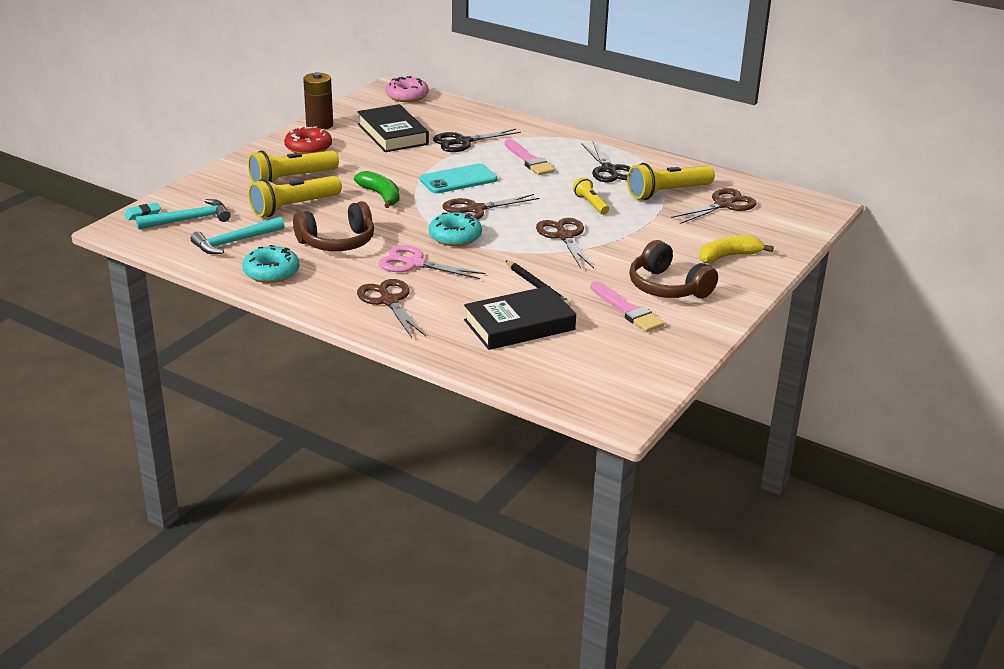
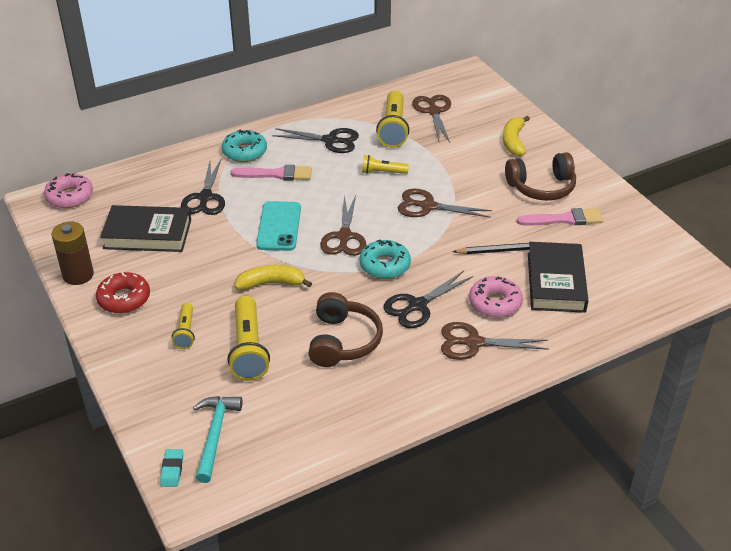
camera: 60 degrees left, 10 degrees up
(234, 242) = (290, 413): turquoise hammer -> none
(271, 272) = (371, 404): turquoise donut -> turquoise donut (244, 152)
(292, 179) = (185, 332): yellow flashlight -> yellow flashlight, size x0.56
(381, 195) = (271, 283): green banana -> yellow banana
(414, 263) = (417, 306): pink scissors -> black scissors
(455, 300) = (495, 303): none -> pink donut

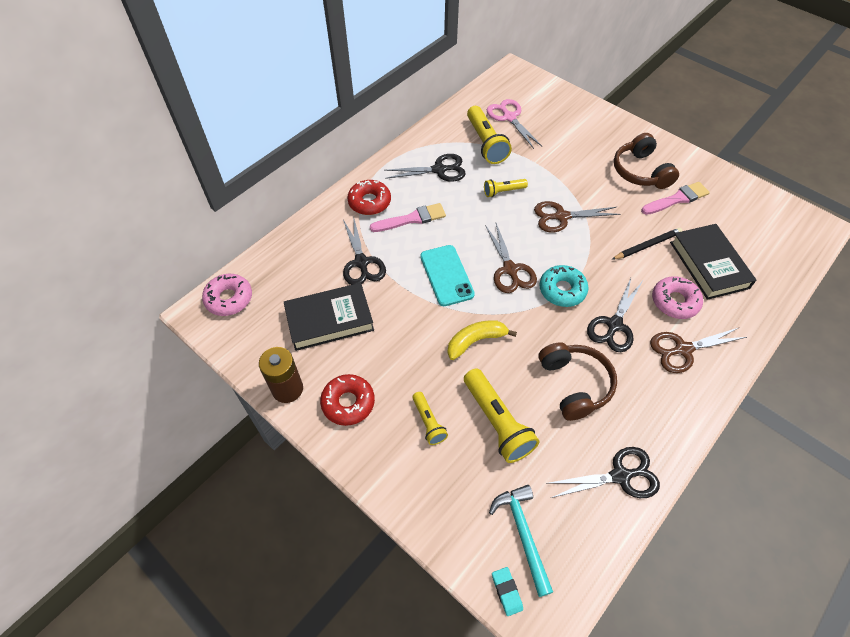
camera: 20 degrees left, 15 degrees up
(244, 152) = (369, 202): turquoise donut -> red donut
(337, 421) = (620, 476): none -> black scissors
(434, 111) = (509, 117): brown scissors -> pink scissors
(513, 141) = (591, 131): yellow banana -> none
(541, 187) = (640, 171): brown headphones -> brown headphones turned 105 degrees clockwise

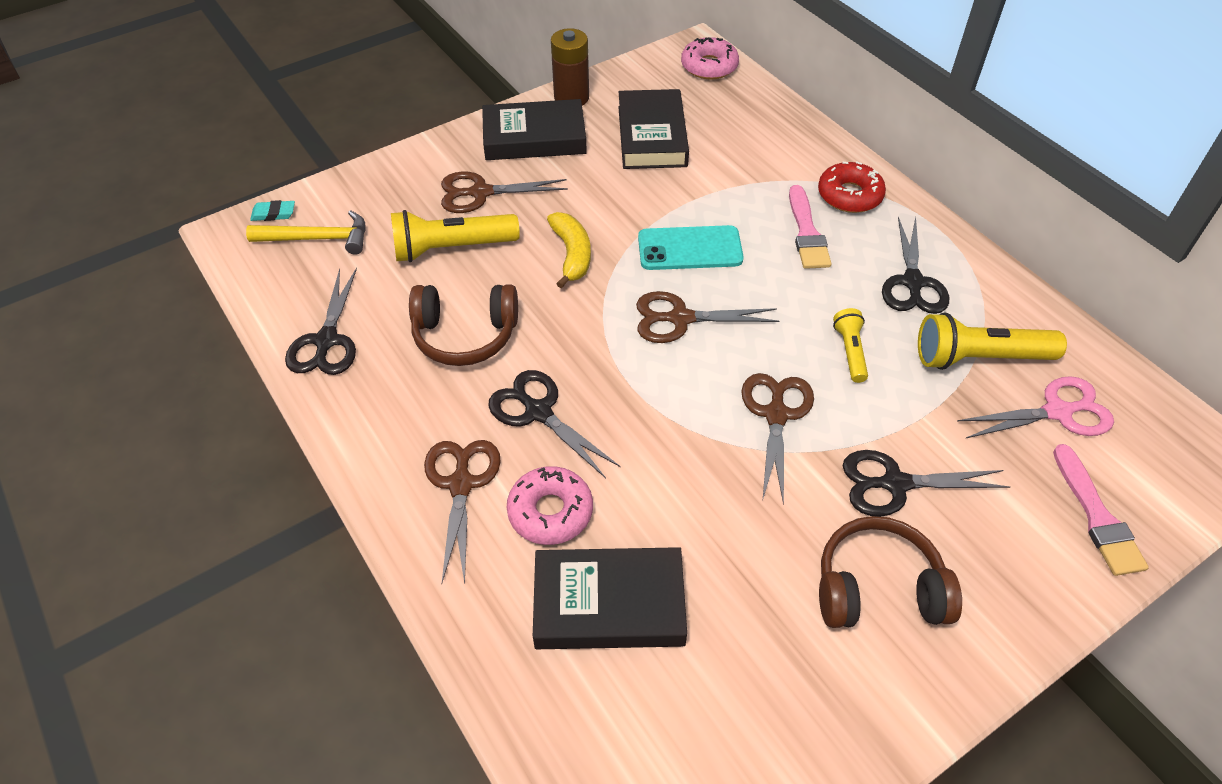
camera: 105 degrees right, 5 degrees down
(348, 403) = (534, 137): red donut -> black book
(361, 263) = (735, 173): black scissors -> black scissors (895, 483)
(428, 422) = (480, 193): yellow flashlight -> brown scissors
(523, 533) = (318, 239): turquoise hammer -> yellow hammer
(562, 290) = (623, 369): turquoise donut -> none
(647, 245) = (680, 520): black pencil -> none
(677, 199) = (788, 625): pink brush -> pink brush (1097, 516)

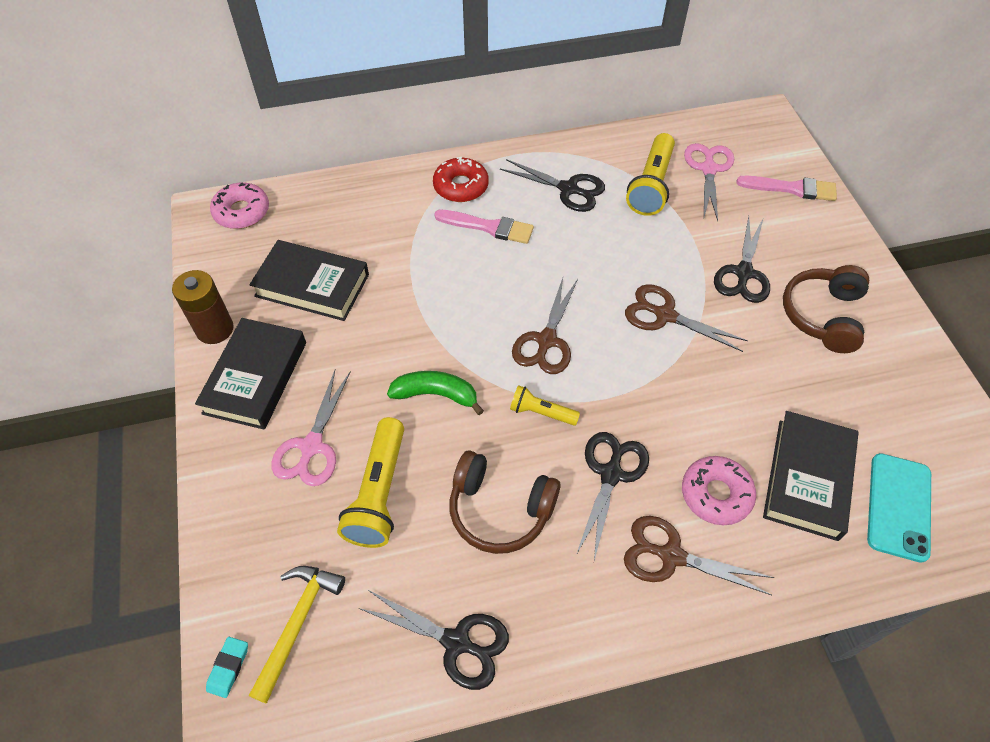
camera: 70 degrees left, 5 degrees up
(465, 335) = (500, 509): brown headphones -> brown headphones turned 90 degrees clockwise
(480, 193) = (311, 446): brown scissors -> pink scissors
(538, 412) = (611, 474): black scissors -> black scissors turned 135 degrees clockwise
(572, 254) = (436, 394): yellow banana -> green banana
(690, 248) = (470, 307): turquoise phone -> turquoise phone (898, 506)
(850, 352) = (620, 250): yellow flashlight -> yellow flashlight (541, 412)

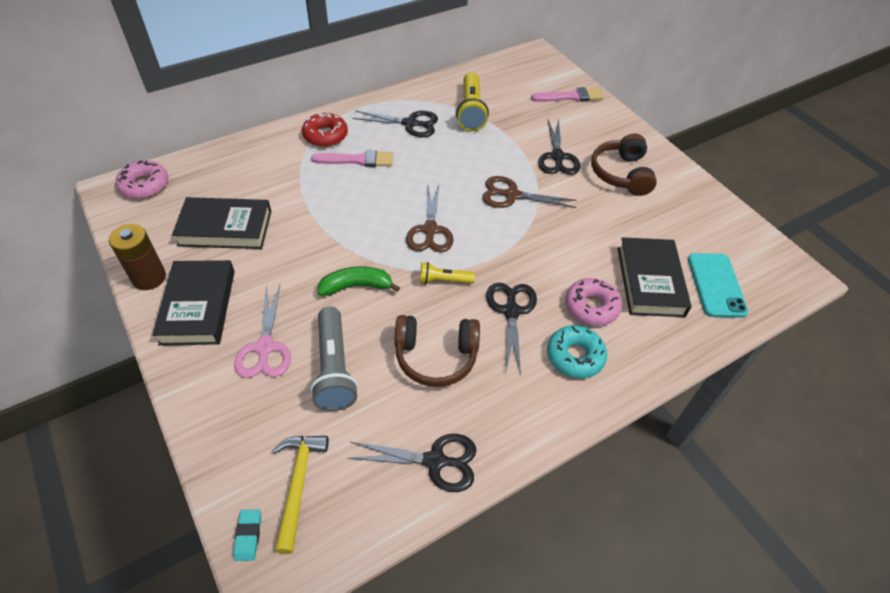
camera: 20 degrees left, 5 degrees down
(379, 492) = (334, 368): yellow flashlight -> grey flashlight
(671, 555) = (575, 356): brown scissors -> turquoise donut
(708, 169) = (508, 93): pink scissors -> none

